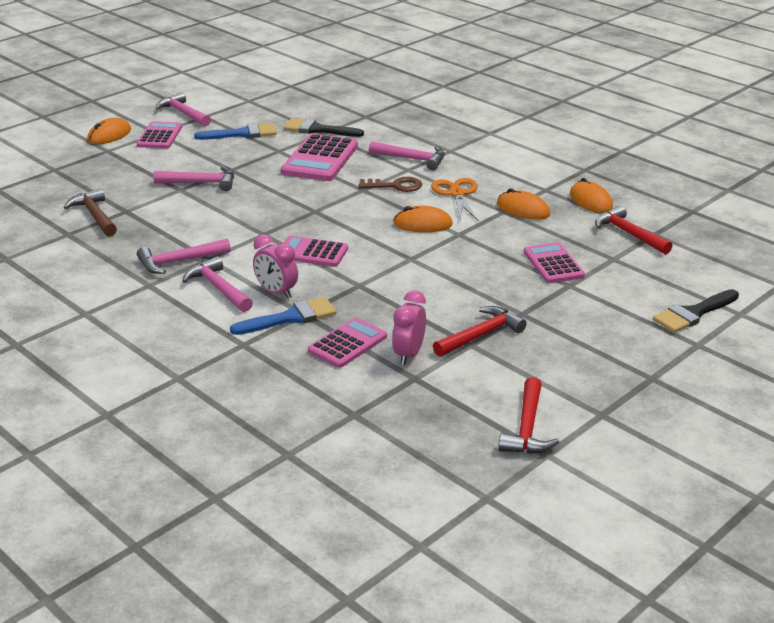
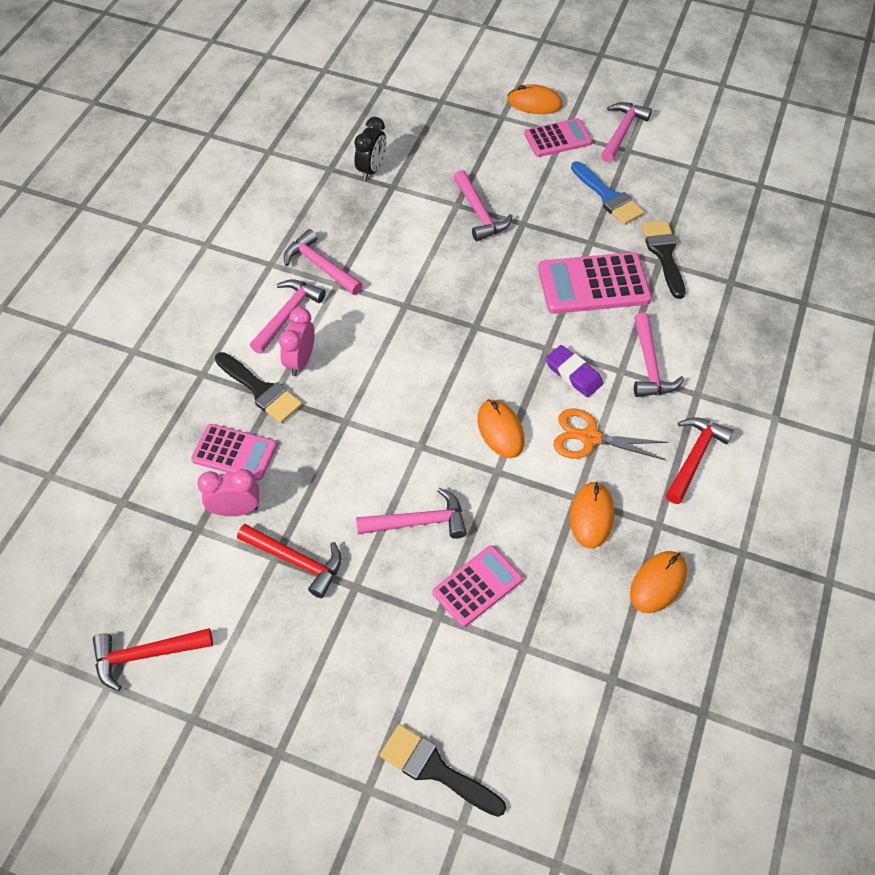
camera: 65 degrees right, 25 degrees up
(94, 215) = (371, 170): brown hammer -> black clock
(290, 318) = (260, 390): blue brush -> black brush
(312, 252) = (388, 358): pink calculator -> none
(395, 186) = (573, 374): brown key -> purple eraser
(456, 194) = (590, 438): orange scissors -> orange scissors turned 135 degrees counterclockwise
(481, 274) = (418, 522): none -> pink hammer
(628, 234) = (595, 649): red hammer -> red hammer (694, 457)

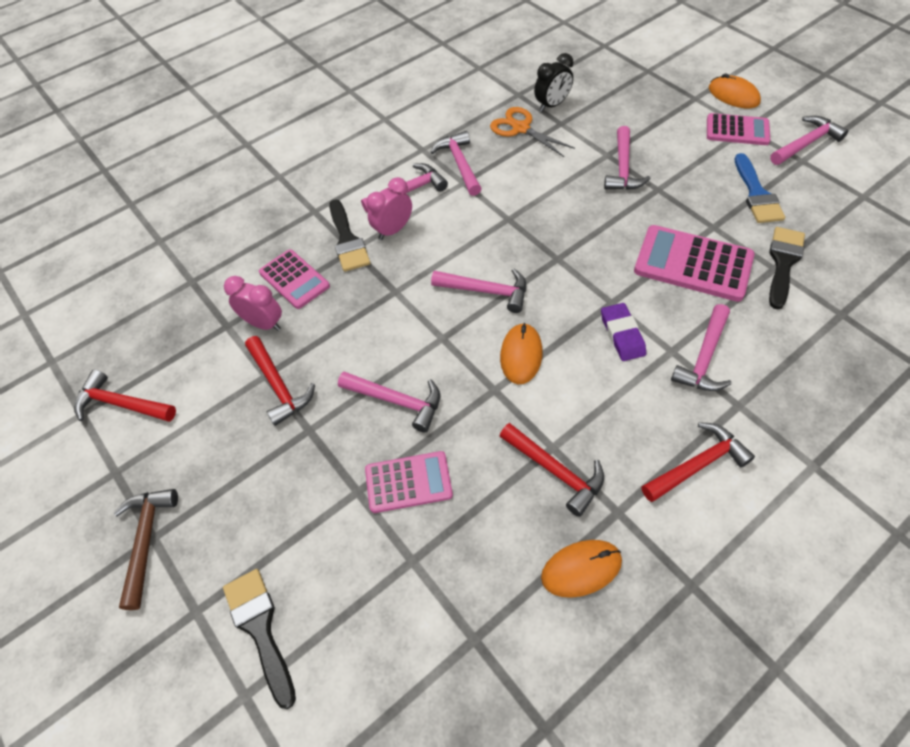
camera: 35 degrees right, 0 degrees up
(274, 759) = (146, 540): none -> brown hammer
(431, 384) = (486, 291): none -> pink hammer
(590, 438) = (601, 398): orange scissors -> orange scissors (521, 128)
(591, 516) = (556, 471): orange mouse -> red hammer

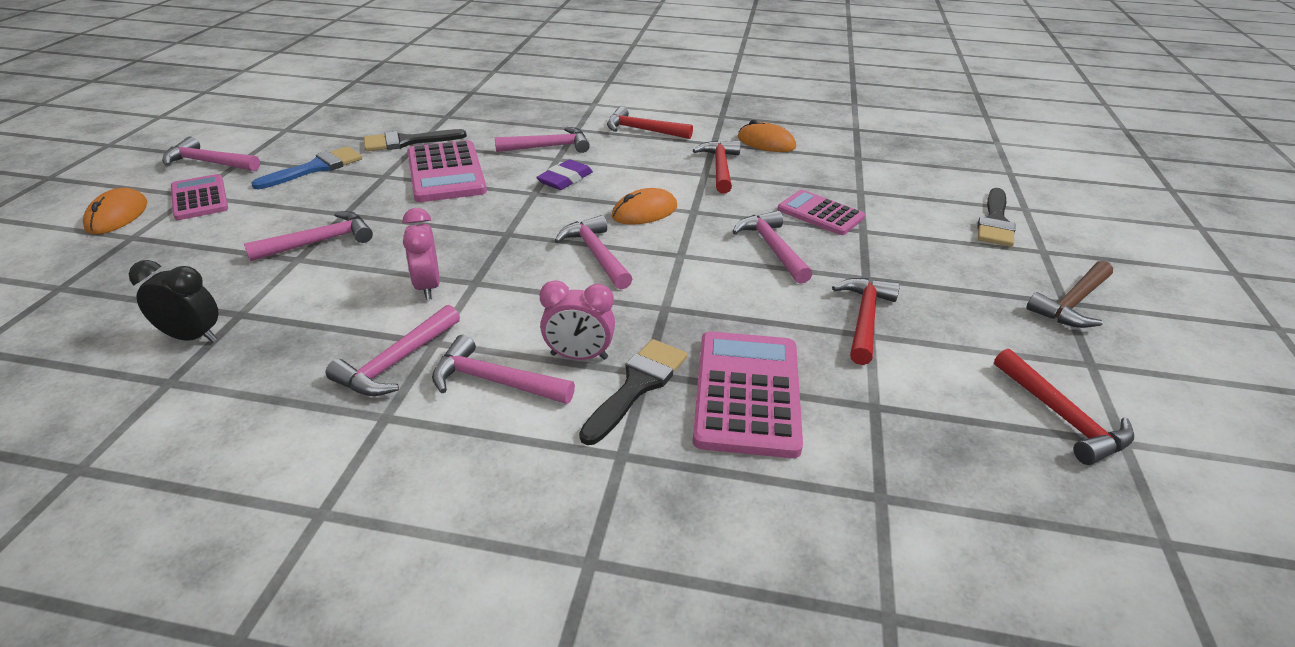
camera: 135 degrees left, 20 degrees down
(263, 323) = (829, 377): pink clock -> pink clock (428, 287)
(294, 279) = (747, 393): pink calculator -> pink calculator, size x1.55
(521, 128) = (272, 342): orange scissors -> none

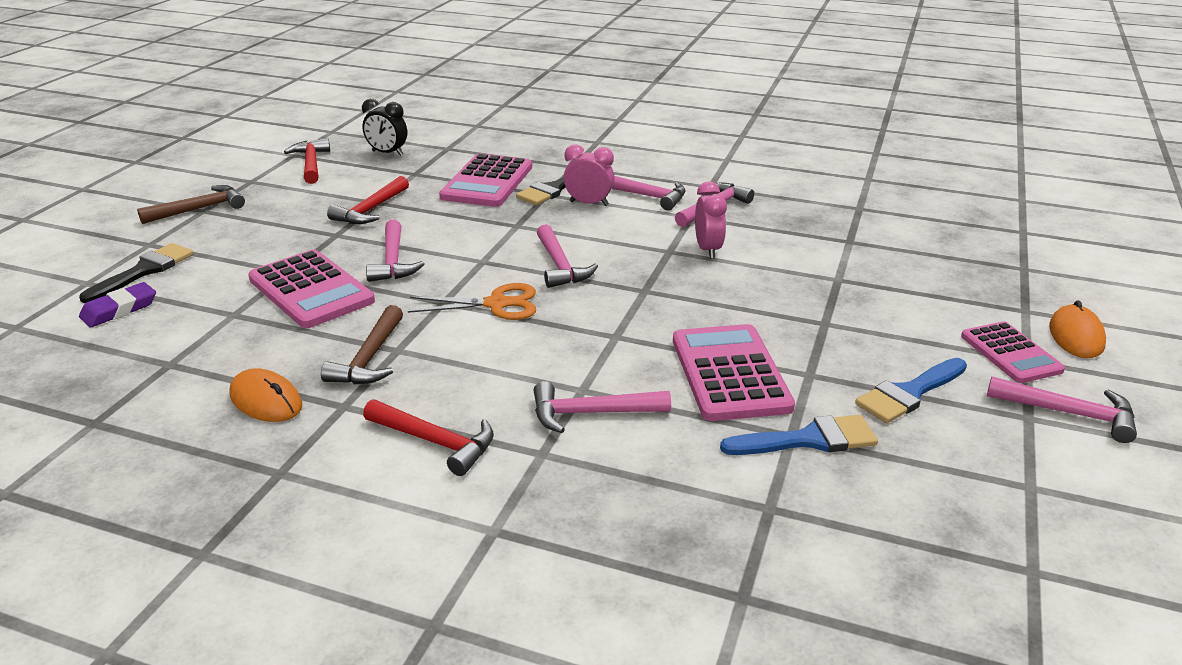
camera: 170 degrees left, 5 degrees down
(192, 337) = (870, 229): black clock -> black clock (387, 153)
(320, 241) = (828, 293): pink hammer -> none
(407, 142) = (808, 440): black brush -> blue brush
(565, 179) = (576, 353): purple eraser -> purple eraser (119, 309)
(644, 212) = (496, 304): orange mouse -> orange scissors
(720, 167) = (369, 358): red hammer -> brown hammer
(820, 214) = (311, 290): pink calculator -> pink calculator, size x1.55

